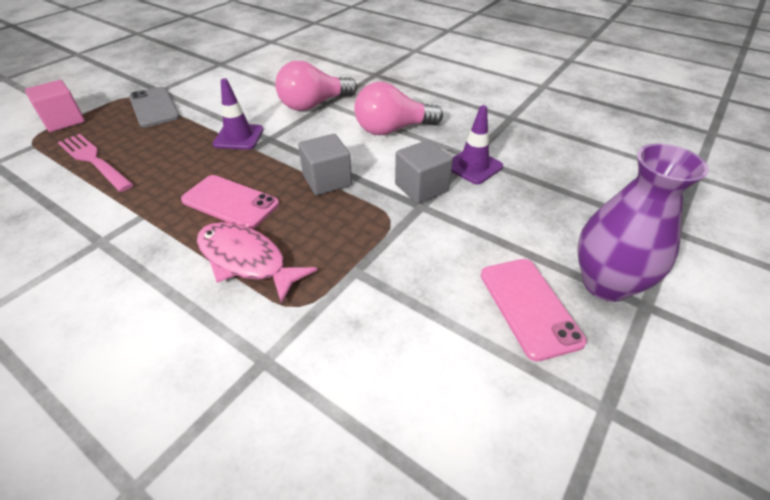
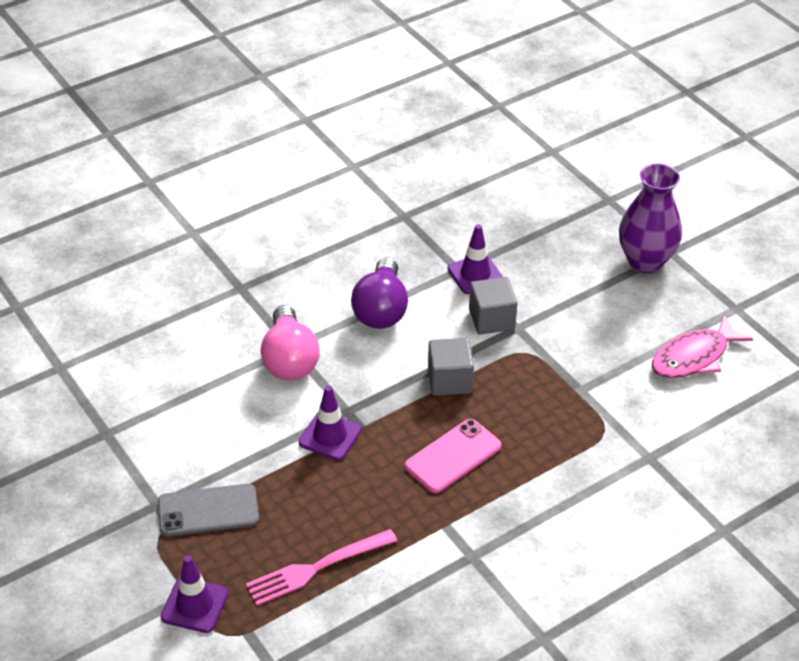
camera: 70 degrees left, 0 degrees up
(64, 121) = (194, 605): pink cube -> purple traffic cone
(246, 261) = (542, 454): pink fish -> pink fish (694, 357)
(392, 129) = (381, 309): pink light bulb -> purple light bulb
(529, 307) = (651, 308): pink phone -> none

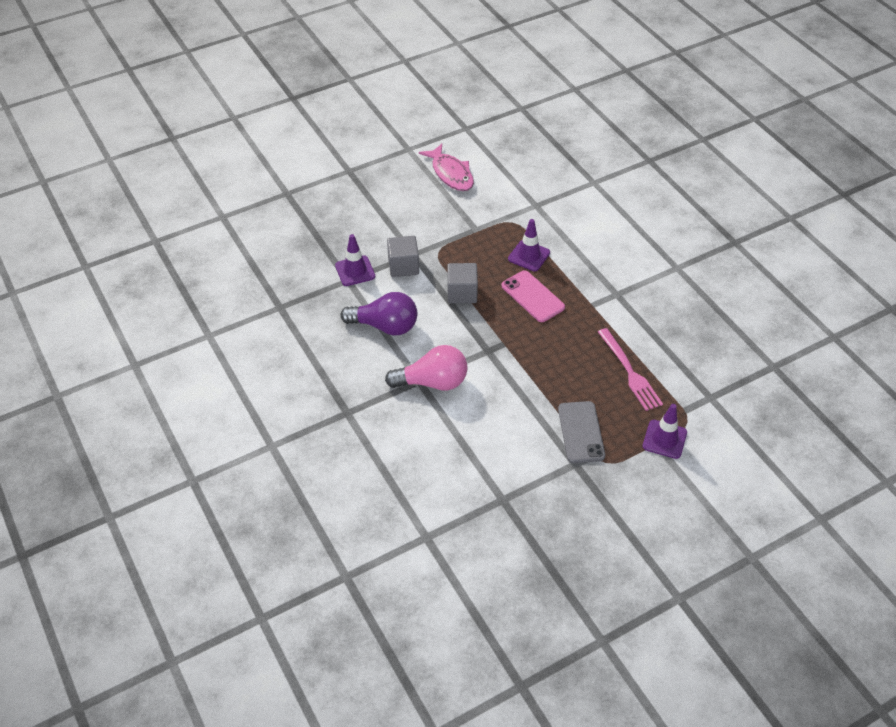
camera: 85 degrees left, 5 degrees up
(330, 436) = (512, 361): purple traffic cone -> purple traffic cone (529, 256)
(645, 261) = (356, 183): purple vase -> none

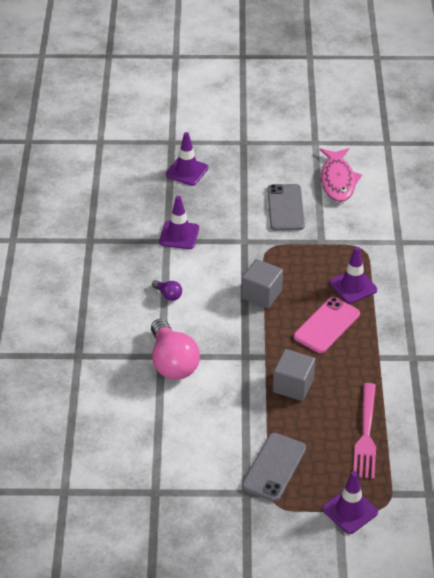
camera: 30 degrees right, 5 degrees down
(320, 213) = (187, 171): none -> purple traffic cone
(385, 326) = (168, 295): purple light bulb -> purple light bulb, size x0.45
(403, 266) = (226, 248): grey cube -> grey cube (293, 385)
(426, 212) = (285, 208): none -> grey phone
(432, 382) = (172, 362): pink light bulb -> pink light bulb turned 45 degrees clockwise
(533, 296) = (327, 325): pink phone -> pink phone turned 45 degrees clockwise

